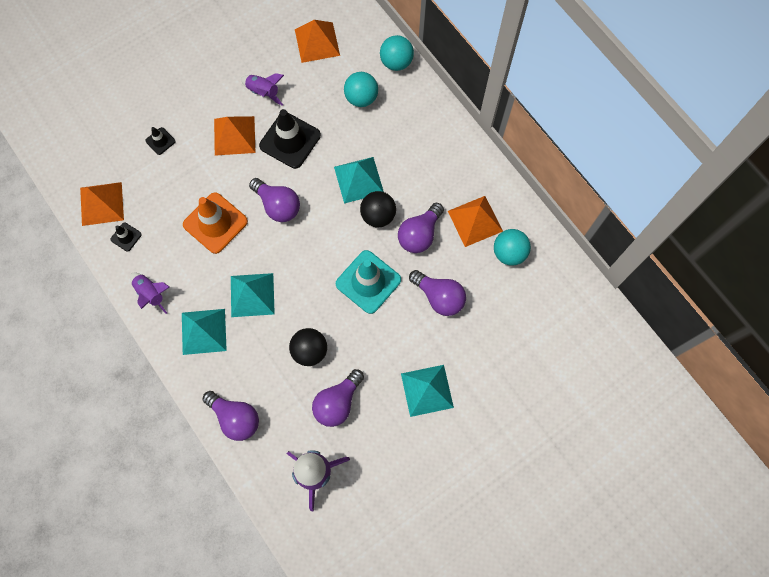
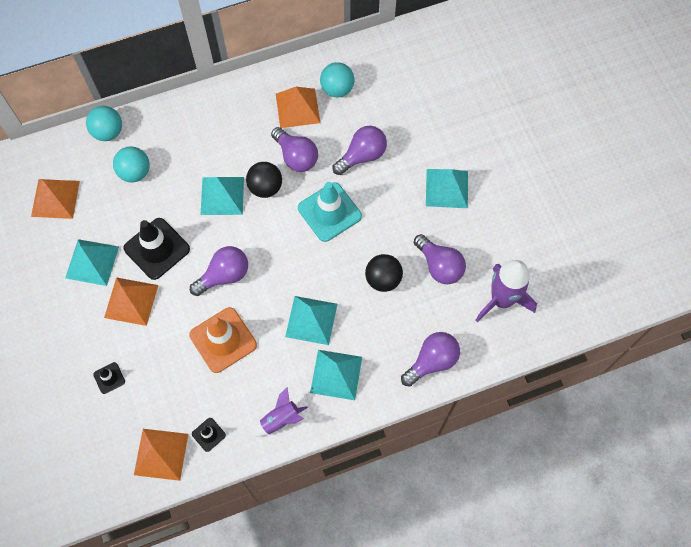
camera: 75 degrees left, 5 degrees down
(263, 92) = (92, 262): purple rocket -> turquoise pyramid

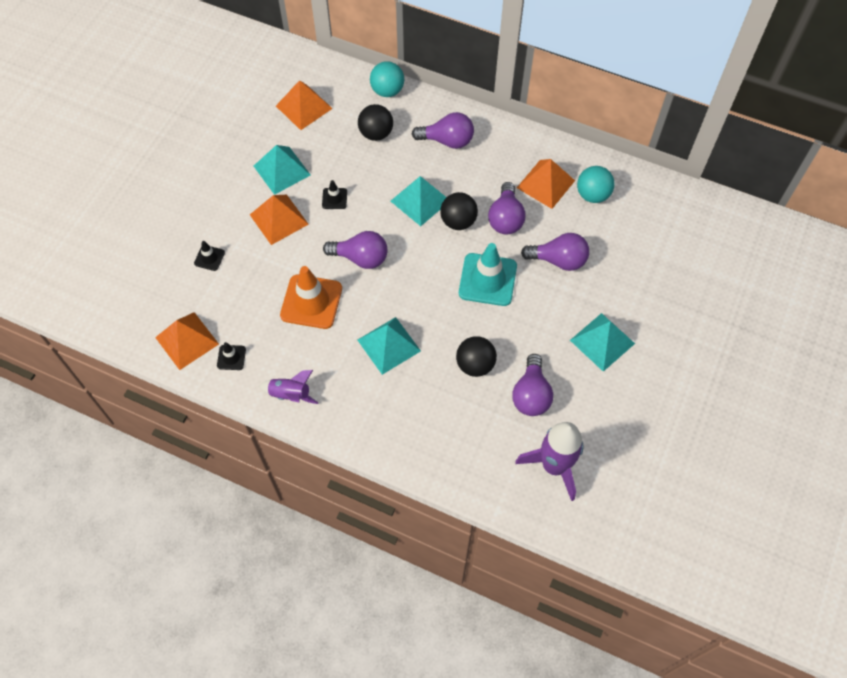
camera: 45 degrees right, 5 degrees down
(135, 172) = (376, 133): turquoise ball -> black ball
(157, 248) = (334, 198): black traffic cone -> black traffic cone, size x0.48
(336, 374) = (364, 400): turquoise pyramid -> none
(432, 361) = (446, 459): purple light bulb -> purple light bulb (447, 140)

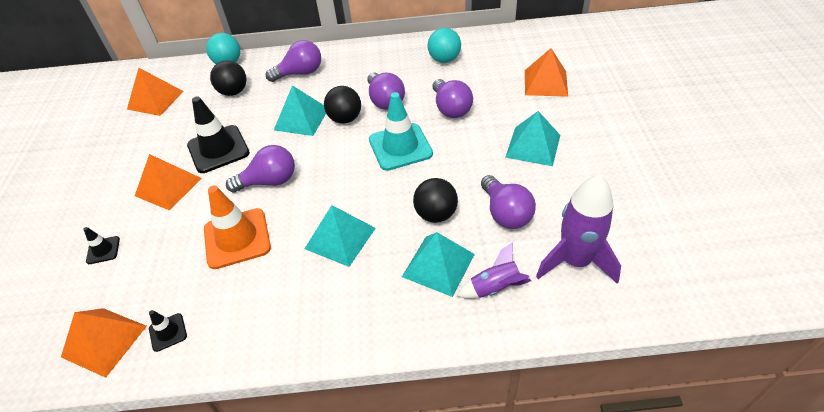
camera: 25 degrees left, 15 degrees down
(282, 170) = (154, 150): turquoise pyramid -> turquoise pyramid (438, 265)
(290, 394) = (257, 335): purple rocket -> purple rocket (495, 287)
(334, 198) = (218, 149): black traffic cone -> black traffic cone, size x2.10
(545, 184) = (402, 67): orange pyramid -> orange pyramid (546, 83)
(558, 260) = (451, 108): purple light bulb -> purple light bulb turned 90 degrees clockwise

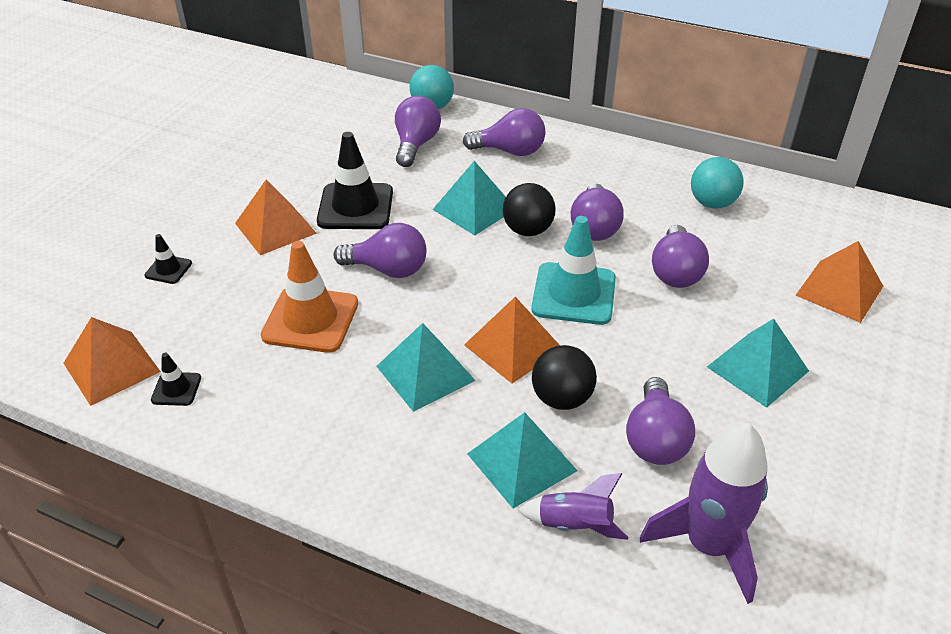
camera: 25 degrees right, 5 degrees down
(155, 100) = (323, 121): orange pyramid -> orange pyramid (513, 347)
(233, 92) = (416, 144): black ball -> purple light bulb

